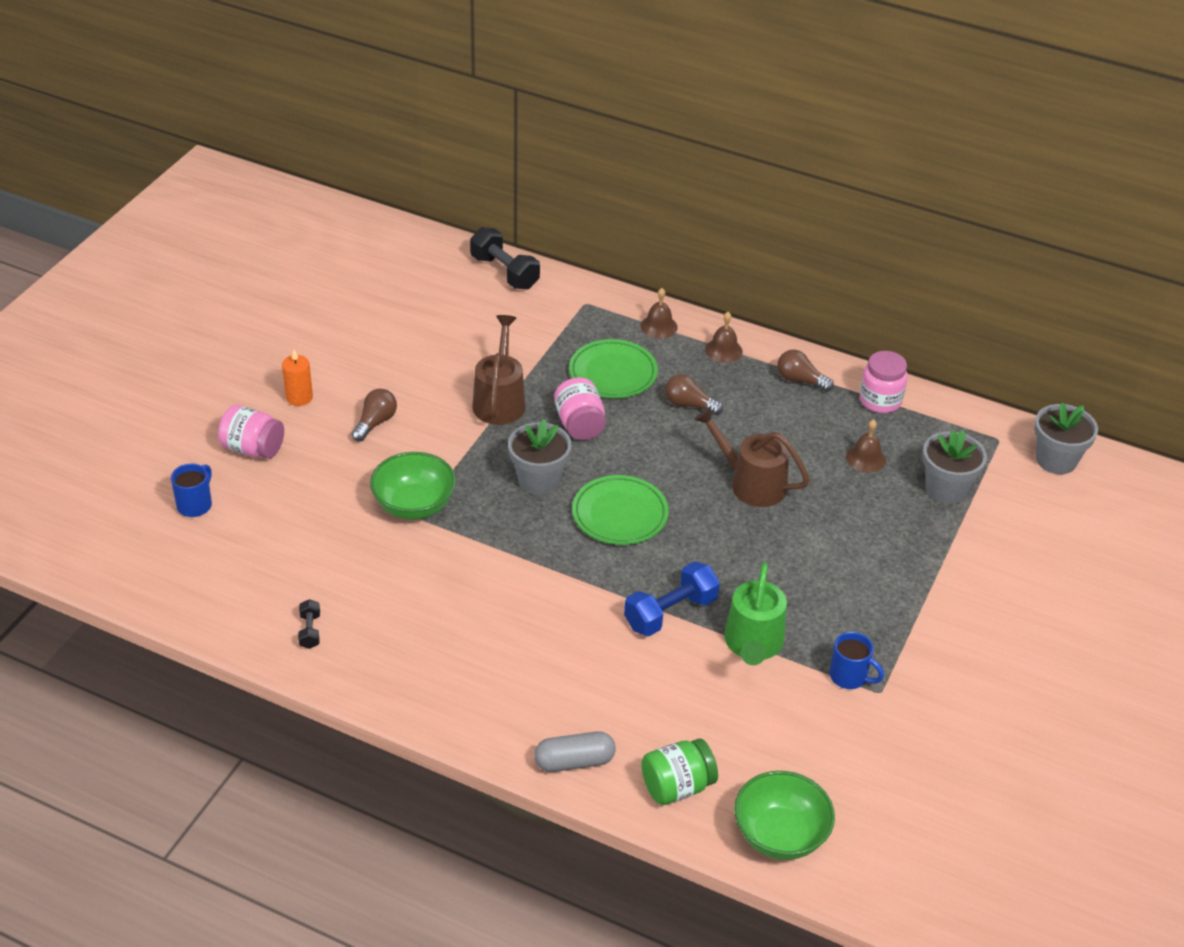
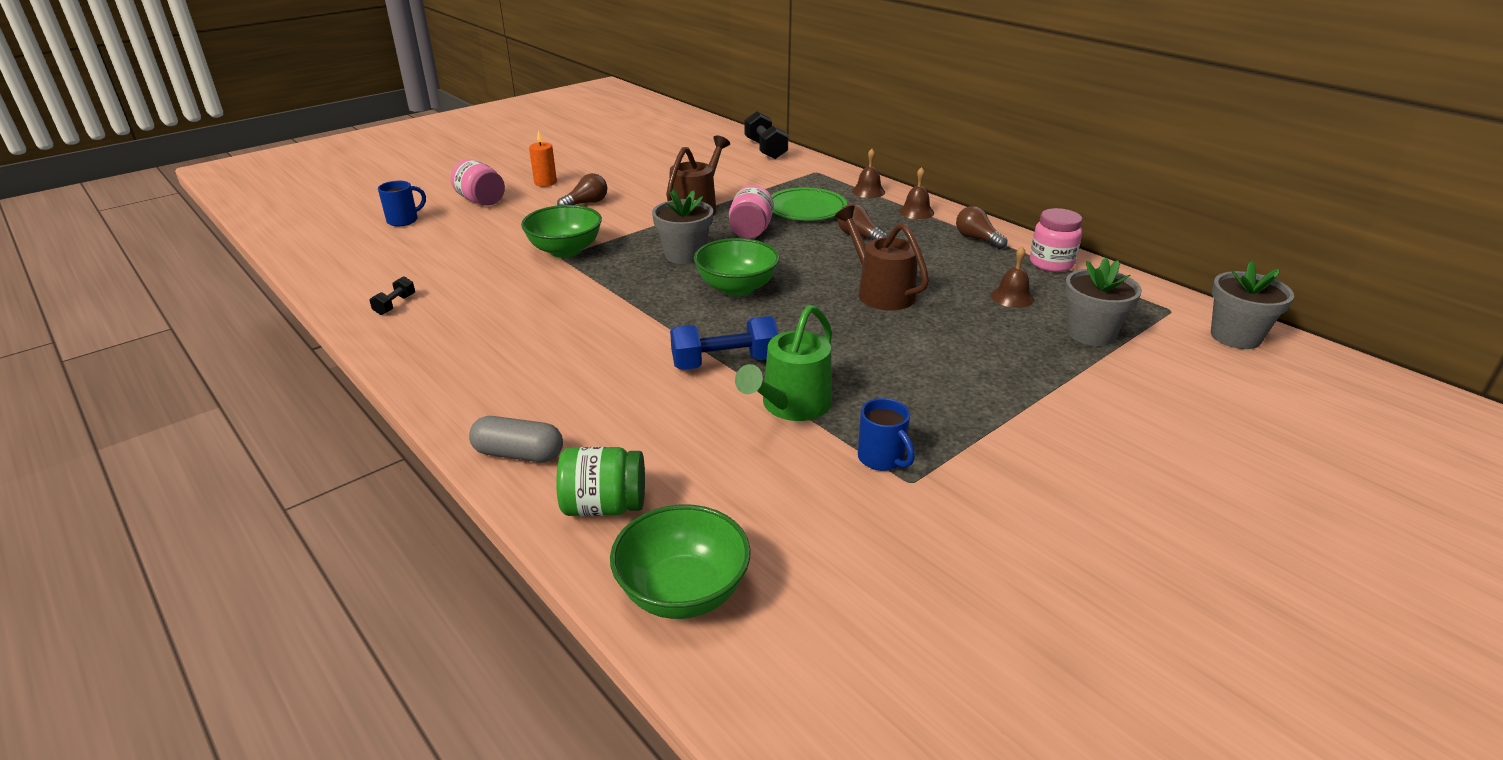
camera: 25 degrees right, 10 degrees down
(620, 514) = (736, 288): green plate -> green bowl

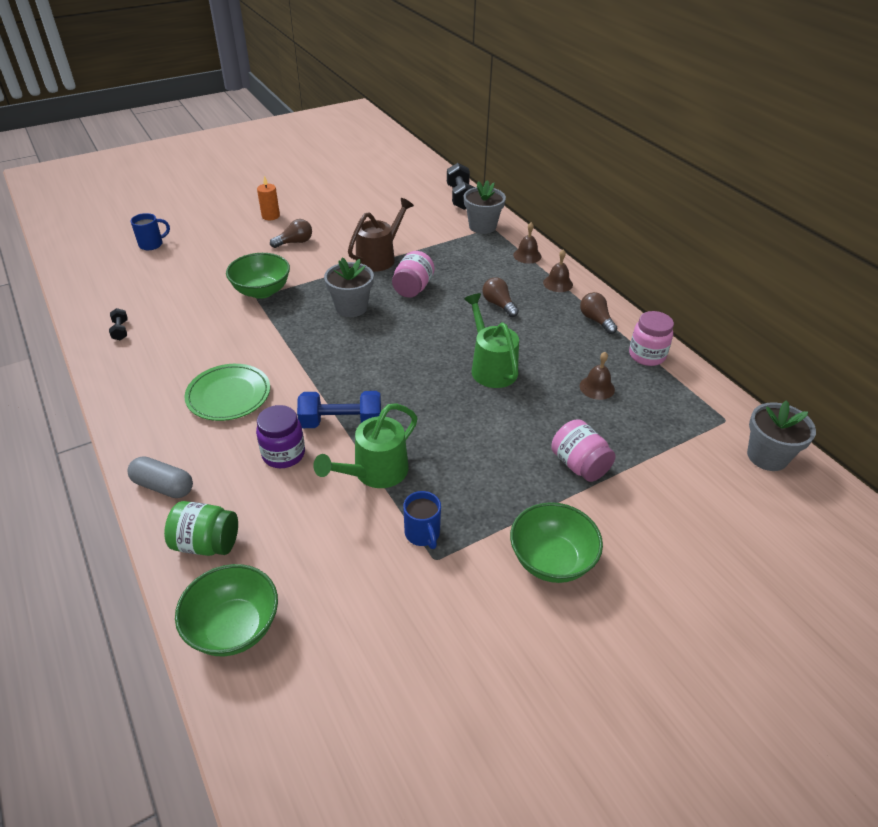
camera: 10 degrees right, 10 degrees up
(395, 305) = (120, 330): black dumbbell -> black dumbbell turned 45 degrees counterclockwise
(481, 201) = (215, 230): pink jar -> pink jar (579, 465)
(665, 402) = (283, 454): none -> purple jar
(736, 288) = (379, 348): green bowl -> green bowl (551, 560)
(806, 209) = (467, 269): green plate -> green plate (228, 395)
(880, 292) = (491, 367): brown watering can -> green watering can
(1091, 333) = (645, 435): grey flower pot -> grey flower pot (482, 226)

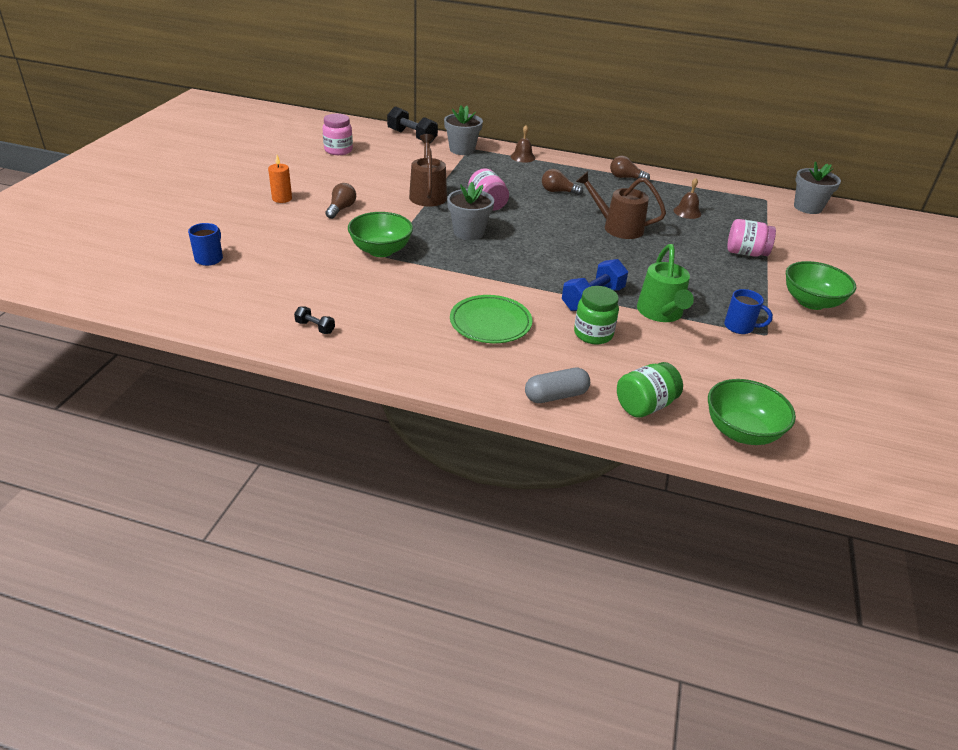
camera: 45 degrees left, 5 degrees down
(283, 454) = (593, 334): purple jar -> green jar
(491, 367) = (617, 227): green watering can -> brown watering can
(558, 283) = (569, 166): brown bell -> none
(647, 355) = (681, 185): pink jar -> pink jar (338, 150)

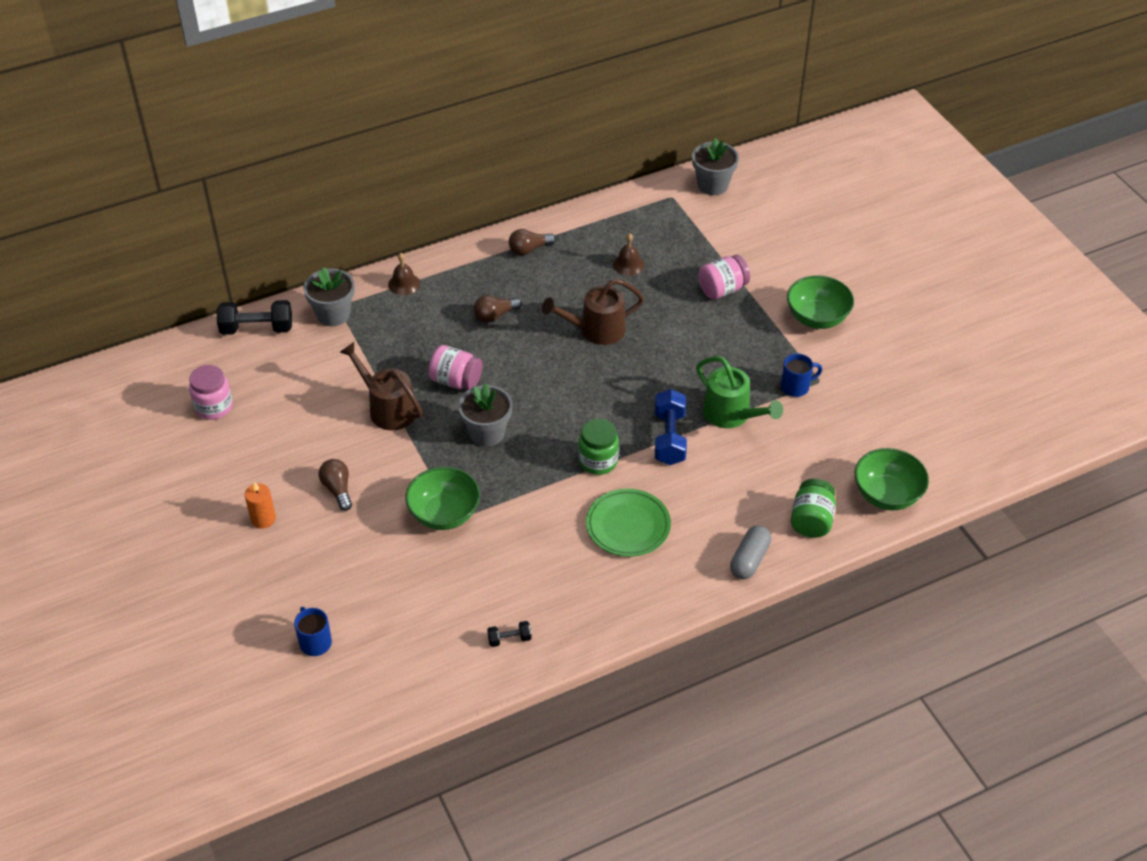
camera: 40 degrees left, 10 degrees up
(593, 334) = (710, 477): green jar -> green jar (598, 461)

